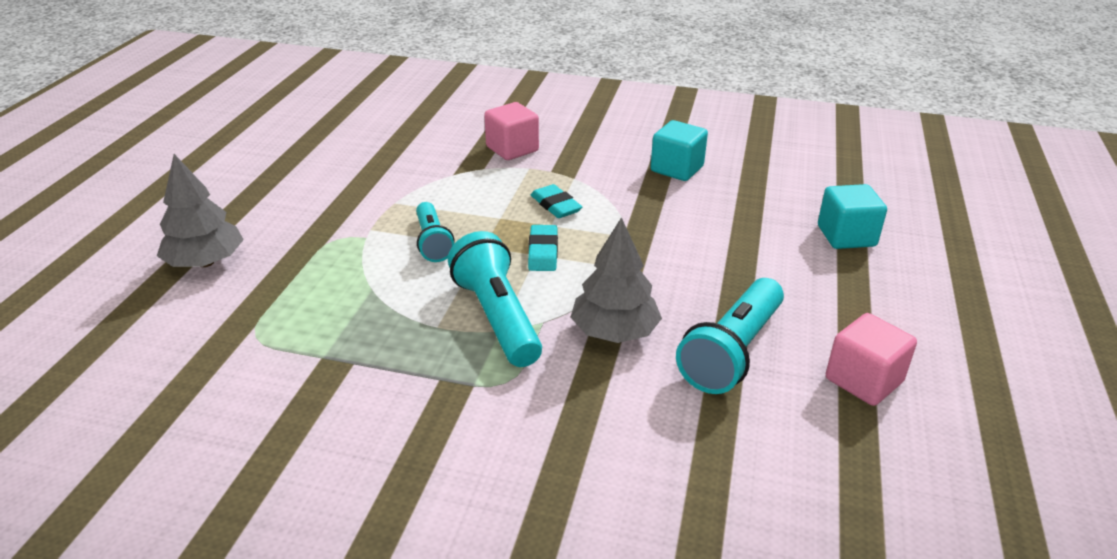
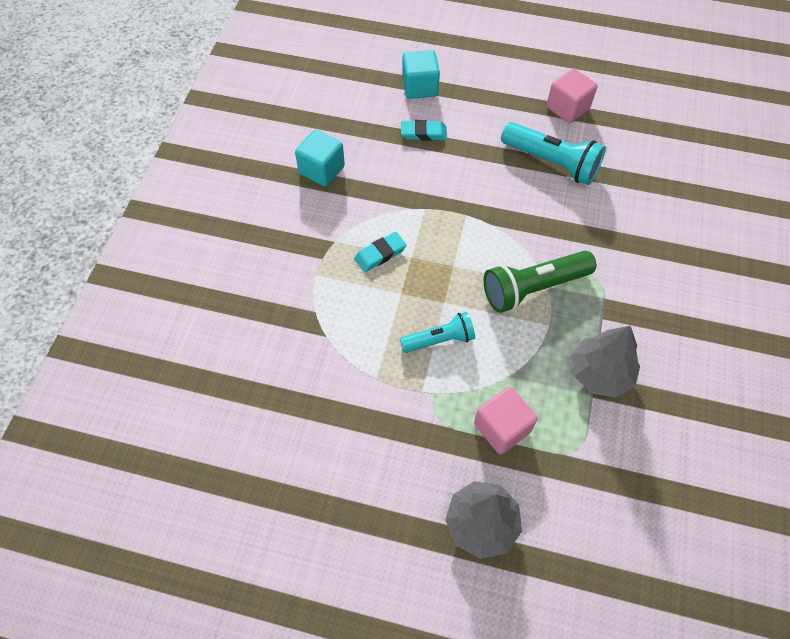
camera: 90 degrees left, 25 degrees up
(496, 317) = (533, 288): turquoise flashlight -> green flashlight
(512, 149) = (277, 289): pink cube -> pink cube (502, 428)
(543, 252) = (449, 262): turquoise eraser -> turquoise eraser (423, 133)
(614, 332) = (540, 220): grey tree -> grey tree (600, 373)

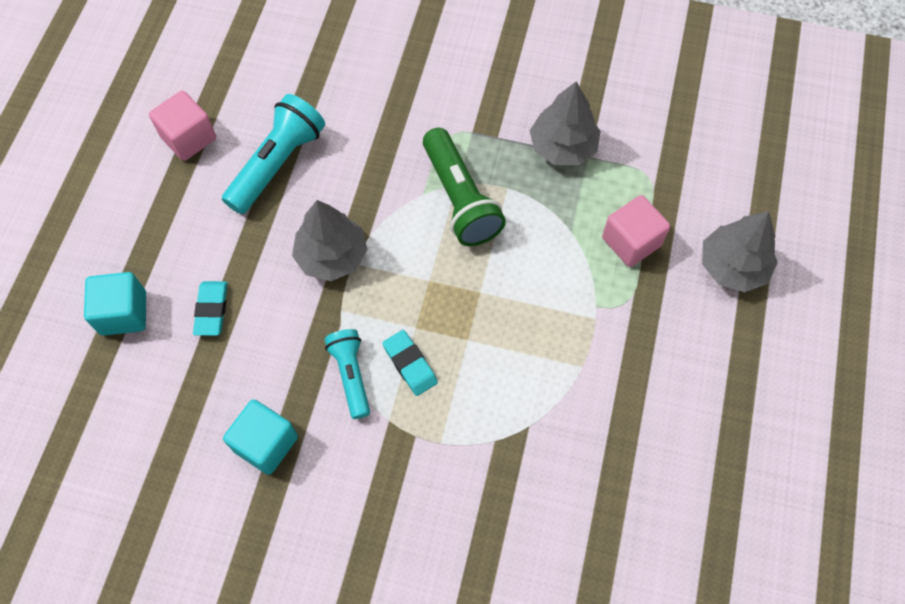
camera: 90 degrees left, 5 degrees up
(439, 339) = (529, 298): turquoise flashlight -> turquoise flashlight (351, 375)
(472, 201) = (332, 256): none -> grey tree

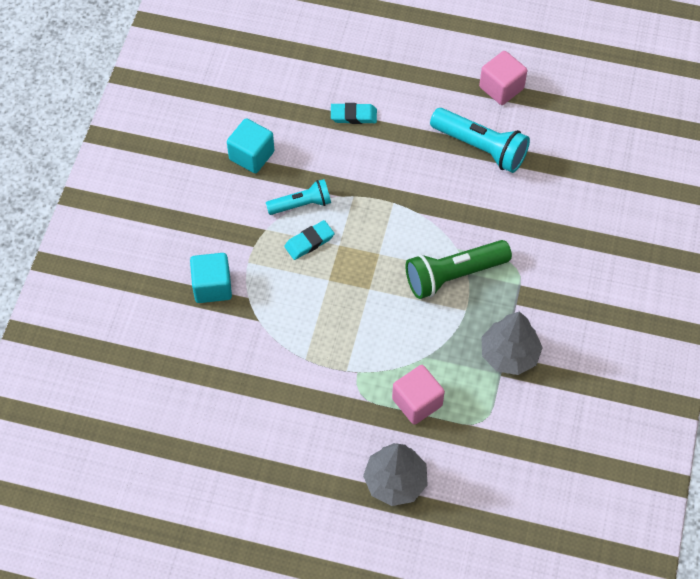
camera: 90 degrees right, 5 degrees down
(123, 313) = (351, 64): turquoise cube -> turquoise cube (212, 286)
(332, 256) = (399, 188): grey tree -> none

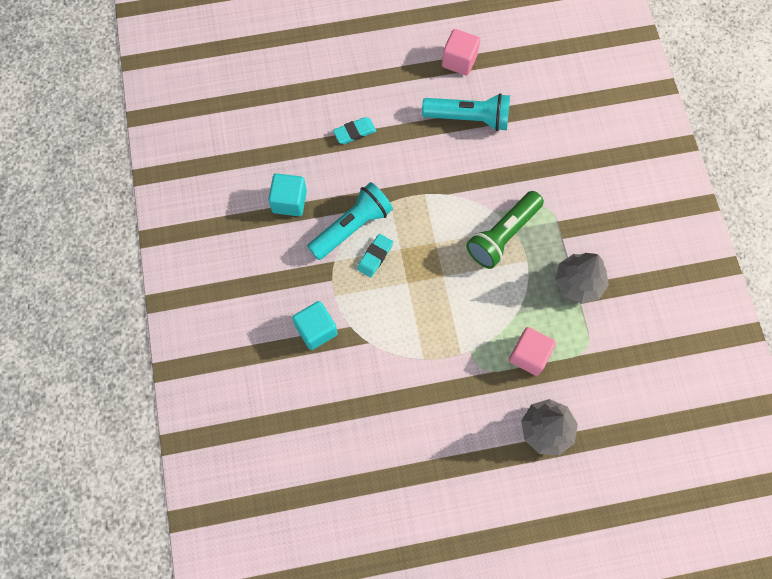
camera: 25 degrees left, 10 degrees up
(301, 204) = (352, 227): turquoise flashlight -> turquoise flashlight, size x1.59

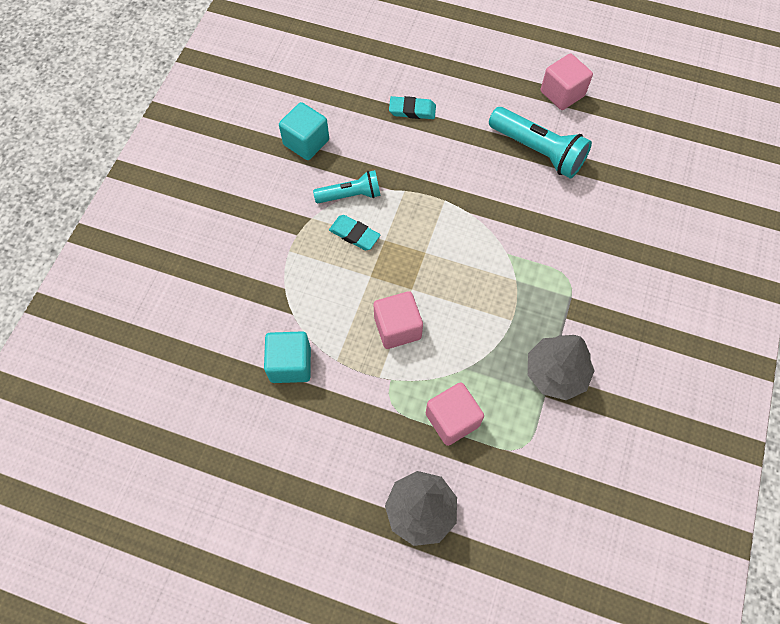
camera: 30 degrees right, 5 degrees down
(316, 330) = (249, 274): turquoise cube -> turquoise cube (290, 364)
(352, 227) = (350, 195): turquoise flashlight -> turquoise flashlight, size x0.63
(375, 256) = (354, 234): turquoise eraser -> turquoise eraser turned 60 degrees clockwise
(451, 311) = (397, 328): none -> pink cube
(503, 236) = (501, 282): green flashlight -> none

